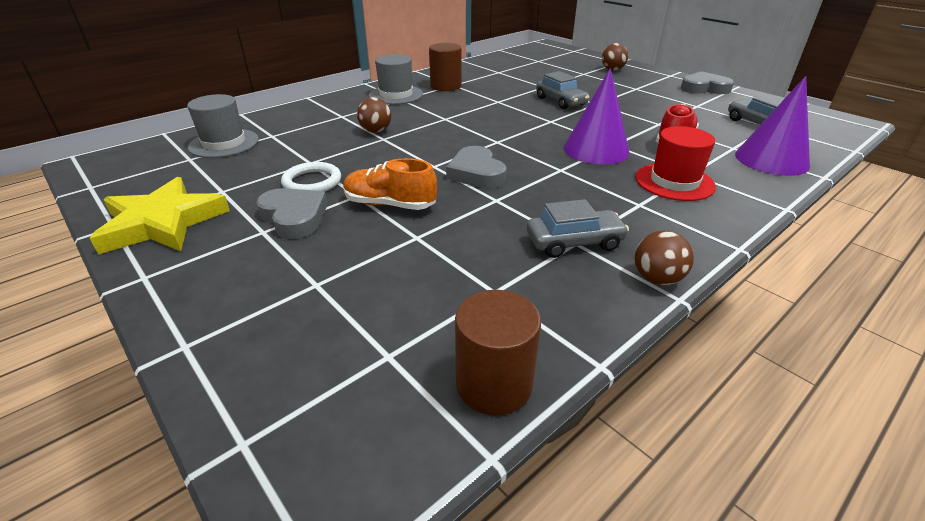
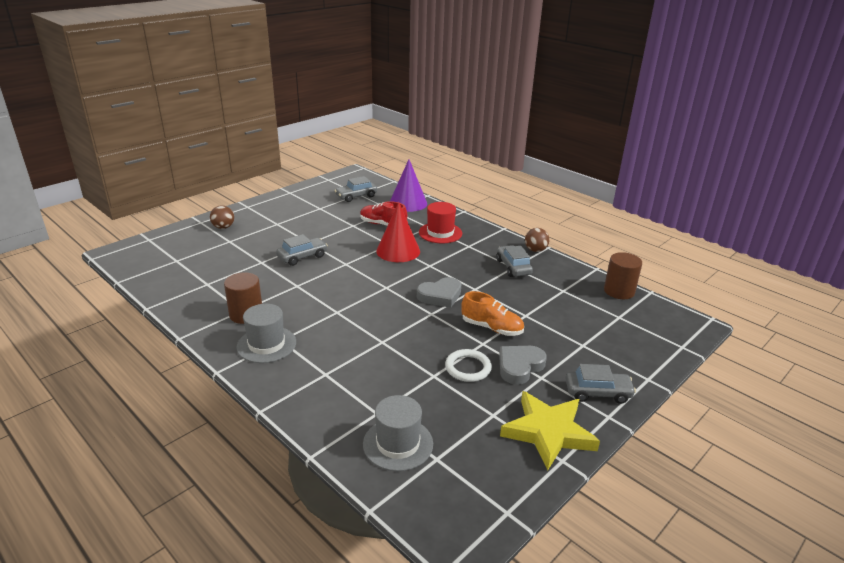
camera: 95 degrees left, 5 degrees down
(196, 277) = (597, 392): none -> grey car
(376, 131) = (365, 347): brown ball -> none
(390, 204) = (491, 328): orange shoe -> orange shoe turned 75 degrees counterclockwise
(596, 149) = (398, 251): purple cone -> red cone
(704, 88) = (283, 199): grey heart -> none

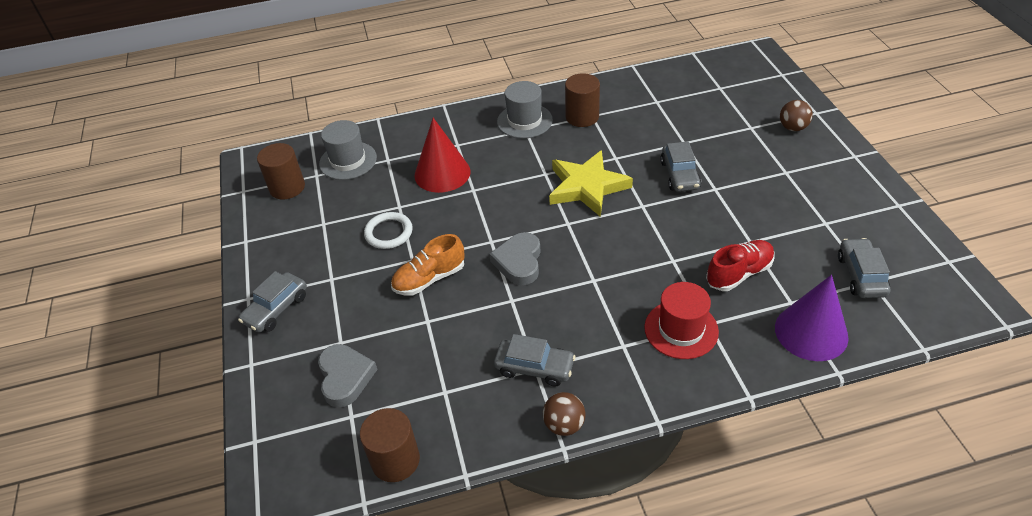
camera: 125 degrees right, 15 degrees up
(398, 251) = (649, 263): red cone -> red cone (442, 173)
(472, 472) = (287, 187): none -> brown cylinder
(519, 366) = (358, 270): grey heart -> grey heart (345, 377)
(548, 432) = (274, 247): yellow star -> yellow star (587, 187)

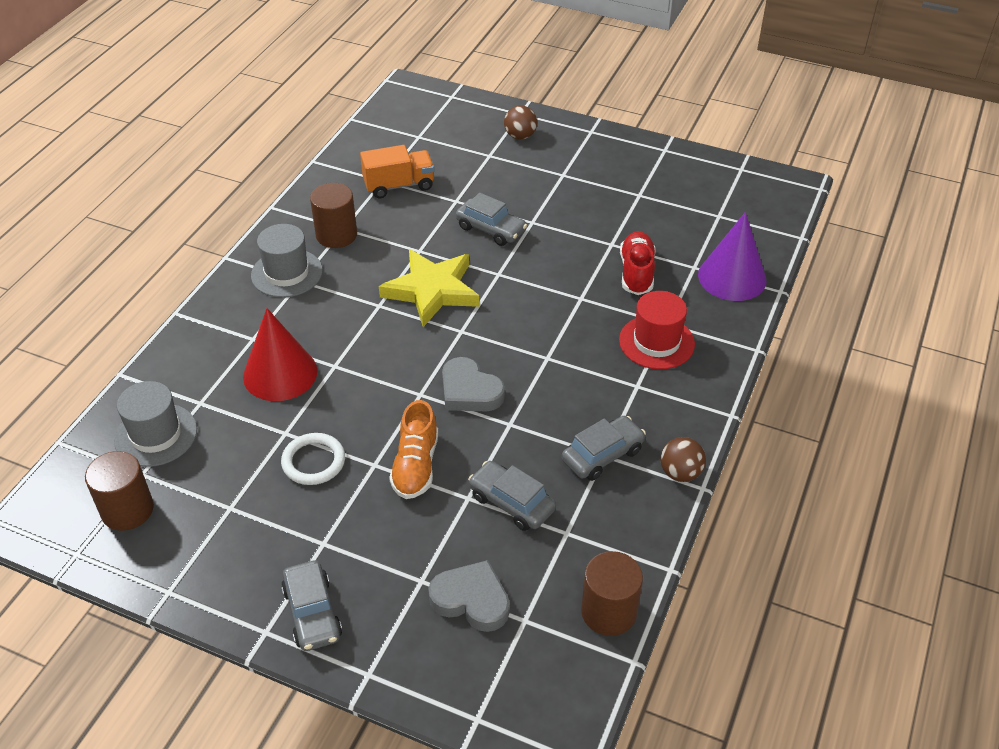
camera: 55 degrees left, 0 degrees up
(662, 111) = (399, 185): none -> orange truck
(861, 275) = (708, 216): grey car -> grey car (511, 503)

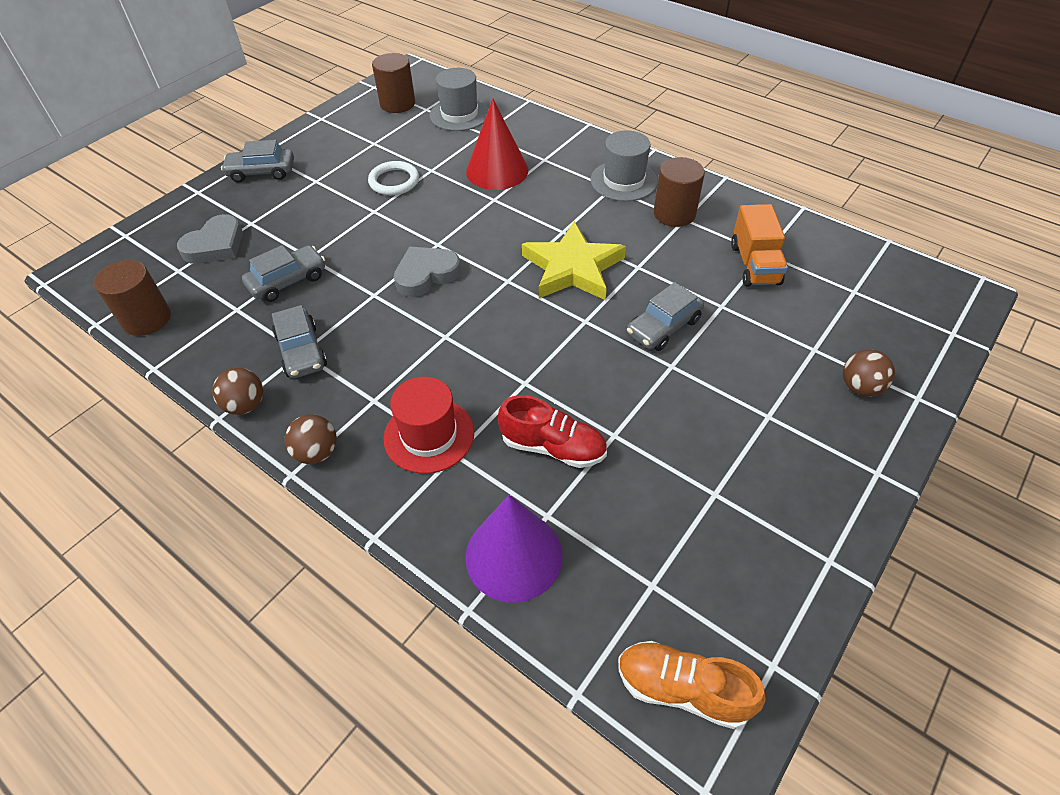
camera: 105 degrees right, 5 degrees up
(415, 466) = (359, 232): orange shoe -> orange shoe (682, 689)
(704, 405) = (317, 453): none -> brown ball

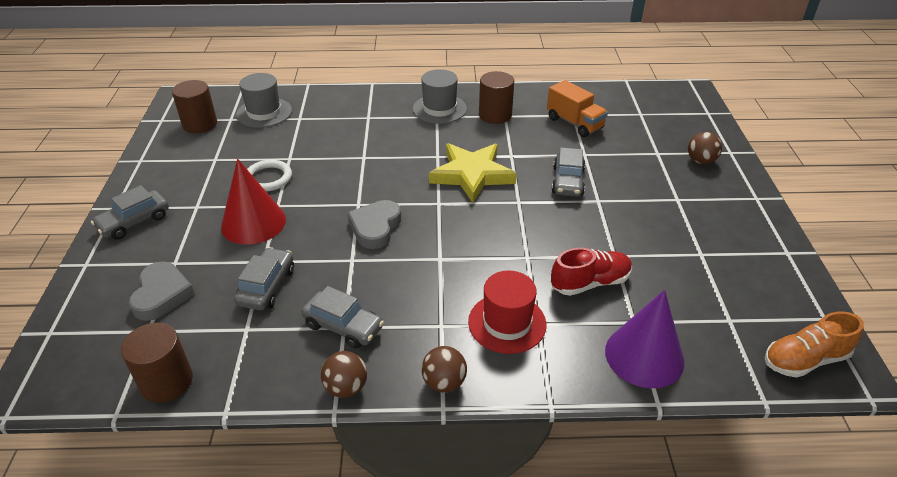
camera: 40 degrees left, 10 degrees down
(497, 170) = (342, 138): red cone -> red cone (253, 223)

